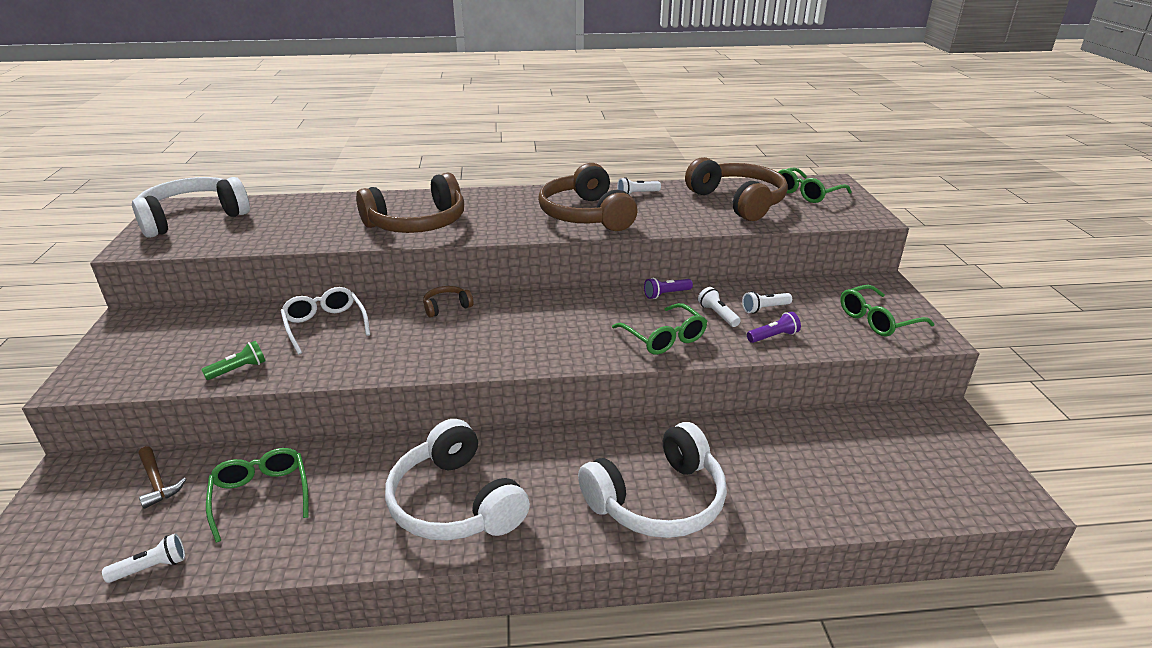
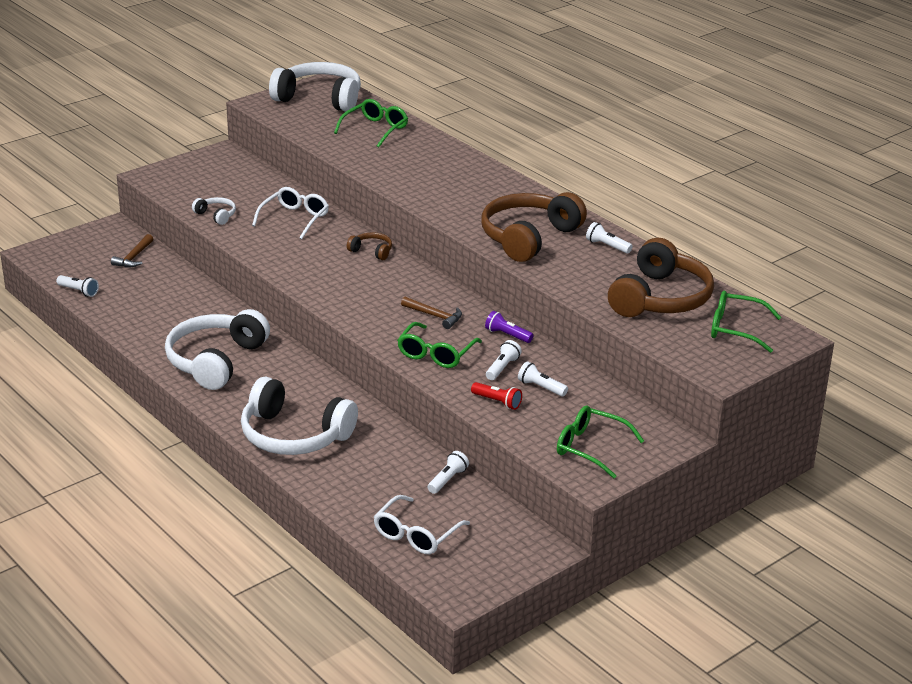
camera: 55 degrees right, 0 degrees up
(238, 369) = (216, 215): green flashlight -> white headphones
(261, 496) = (156, 294): green glasses -> green glasses (375, 129)
(418, 223) = (419, 178): brown headphones -> none
(598, 316) = (434, 316): none -> brown hammer
(773, 336) = (497, 402): purple flashlight -> red flashlight
(807, 428) = (447, 480): none -> white flashlight
(895, 484) = (416, 534): none -> white glasses

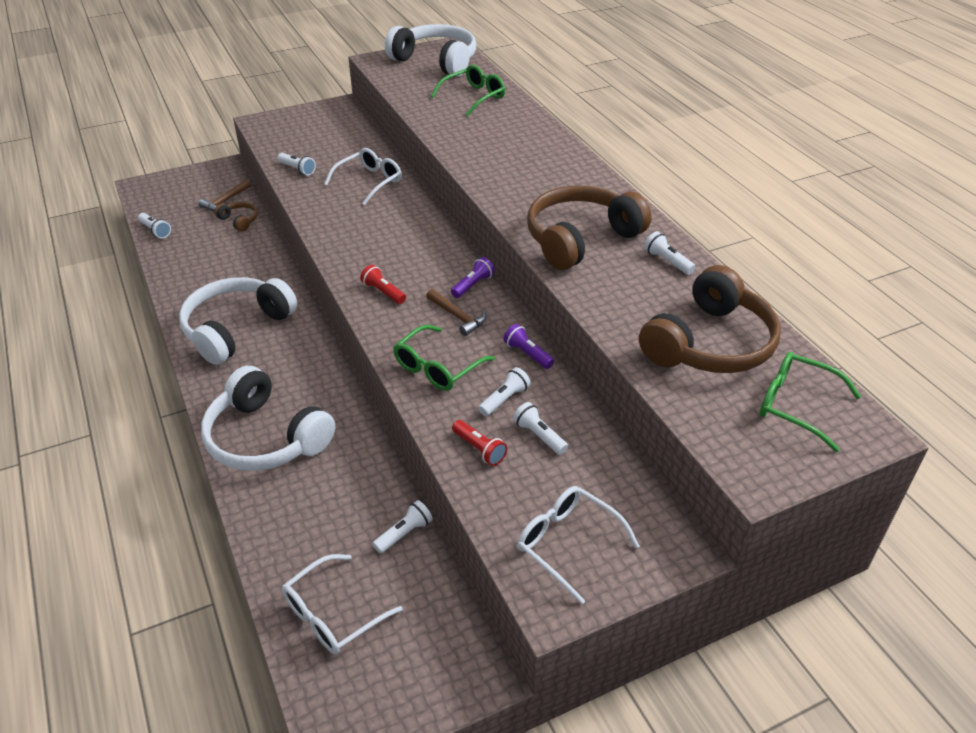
camera: 15 degrees right, 10 degrees up
(216, 215) = (297, 169): white headphones -> white flashlight
(359, 306) = (383, 292): none -> red flashlight
(372, 251) = (427, 228): brown headphones -> brown headphones (239, 220)
(436, 291) = (473, 285): none -> purple flashlight
(590, 448) = (568, 544): green glasses -> white glasses

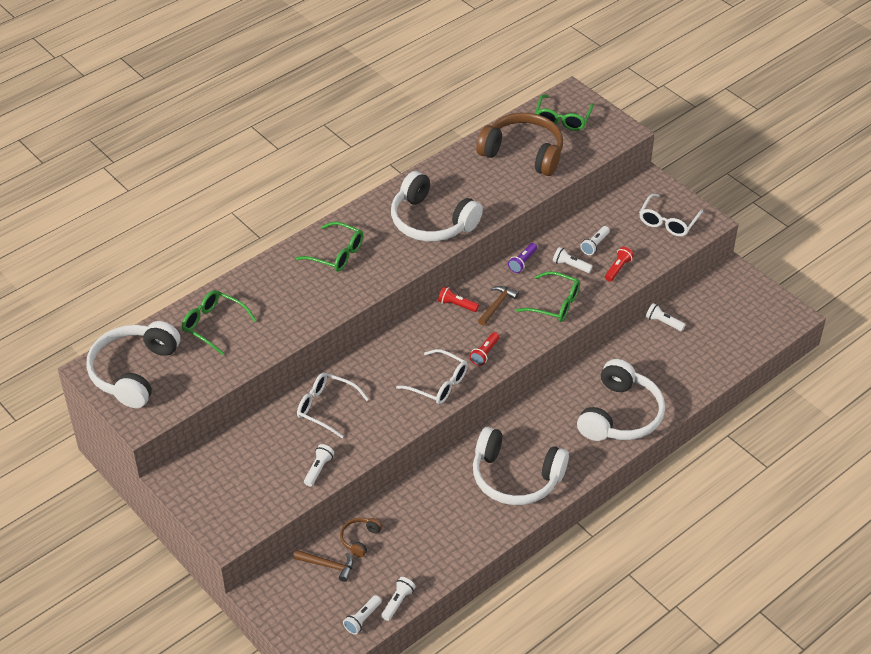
camera: 105 degrees left, 5 degrees up
(333, 614) = (731, 338): white glasses -> white glasses (438, 384)
(473, 285) = (456, 305): purple flashlight -> red flashlight
(547, 169) = (336, 254): none -> green glasses
(580, 239) = (431, 221): brown headphones -> white headphones
(667, 261) = (443, 177): white flashlight -> white flashlight (362, 619)

